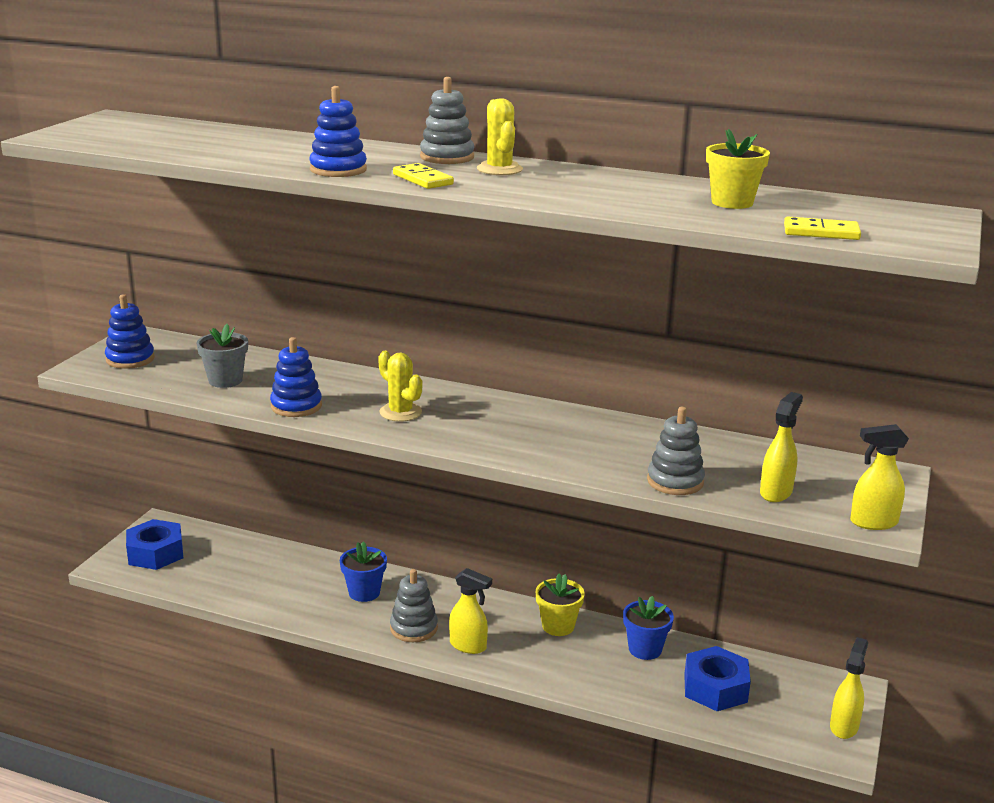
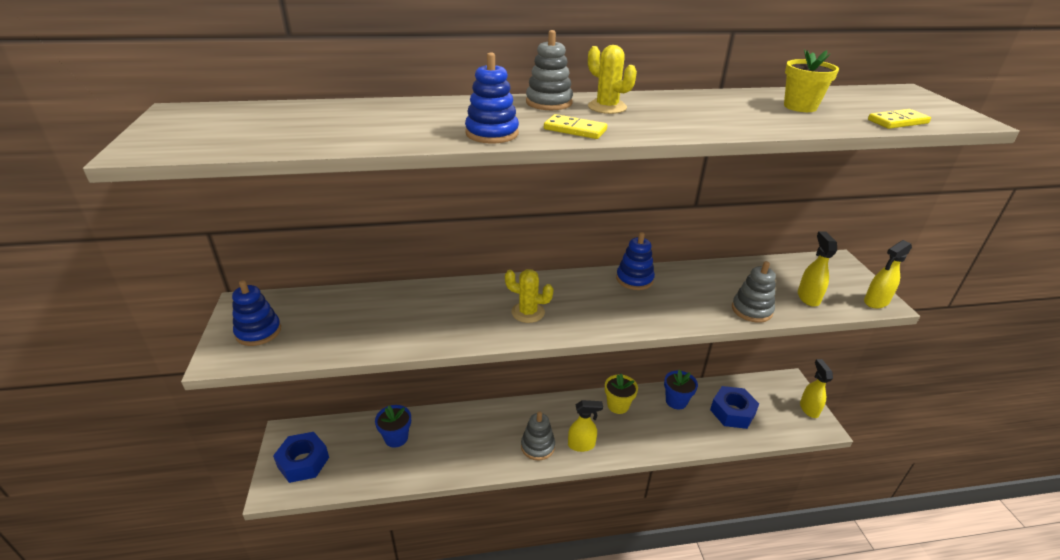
camera: 30 degrees left, 10 degrees up
(225, 380) = (365, 327): grey flower pot -> none
(296, 406) = (447, 334): blue stacking toy -> blue stacking toy (634, 279)
(364, 592) = (483, 431): blue flower pot -> blue flower pot (396, 438)

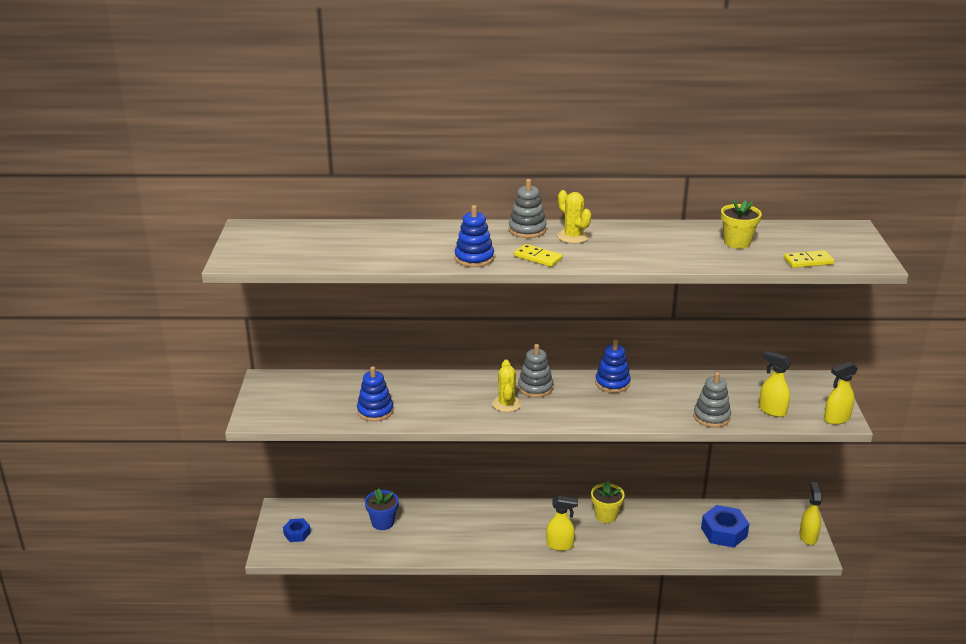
camera: 10 degrees right, 5 degrees down
(258, 332) = (280, 402): blue stacking toy -> blue stacking toy (375, 411)
(303, 462) = (297, 533): blue nut -> blue nut, size x0.58
(528, 312) = (506, 404): yellow cactus -> yellow cactus turned 60 degrees clockwise
(537, 446) = (517, 542): grey stacking toy -> grey stacking toy (535, 388)
(676, 401) = (668, 517): blue flower pot -> none
(808, 297) = (772, 410): yellow spray bottle -> yellow spray bottle turned 60 degrees counterclockwise

